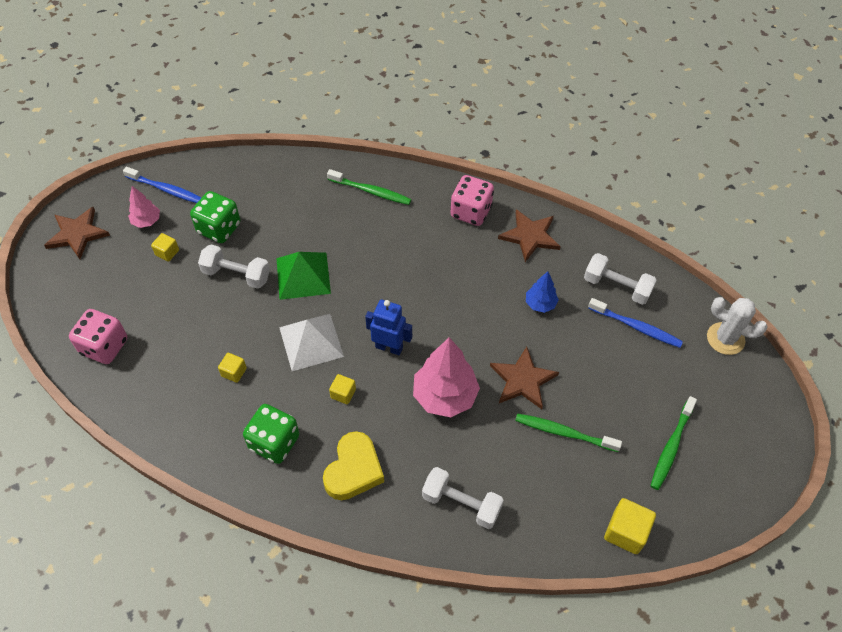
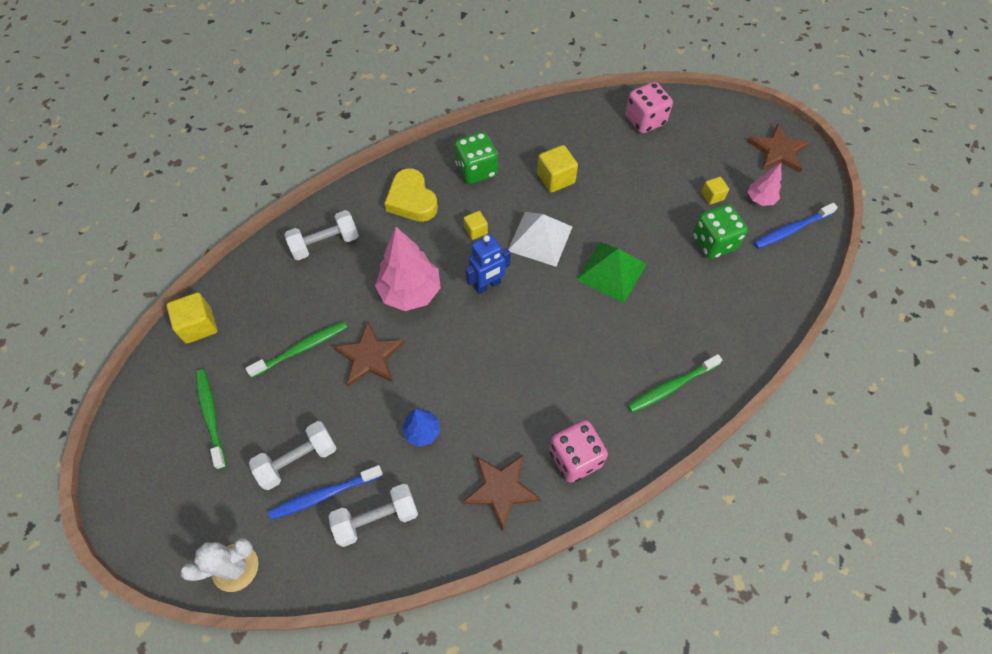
camera: 130 degrees right, 5 degrees up
(234, 372) = (556, 178): yellow cube -> yellow cube, size x1.67
(236, 275) = (650, 228): white dumbbell -> white dumbbell (297, 460)

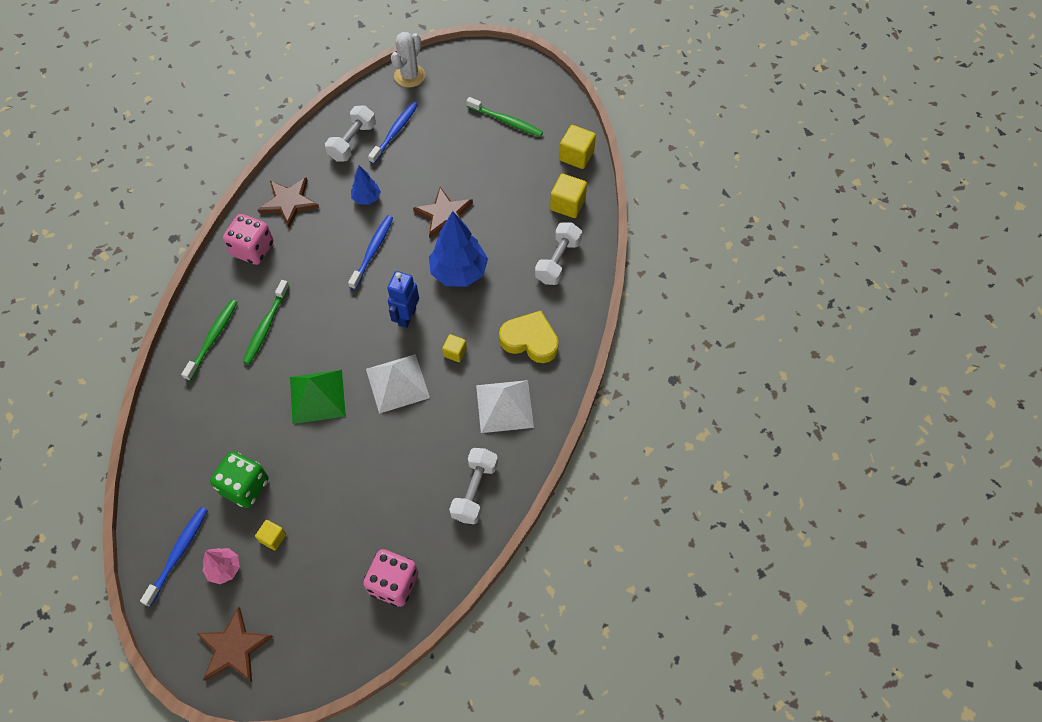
camera: 140 degrees right, 0 degrees up
(297, 460) = (429, 136): white dumbbell -> white dumbbell (475, 491)
(301, 349) = (494, 189): green toothbrush -> green toothbrush (266, 326)
(410, 292) = (459, 272): pink tree -> blue tree
(464, 368) = (373, 251): none -> blue toothbrush
(476, 170) = (504, 406): green dice -> white pyramid
(556, 178) = (429, 449): yellow cube -> yellow cube (567, 204)

